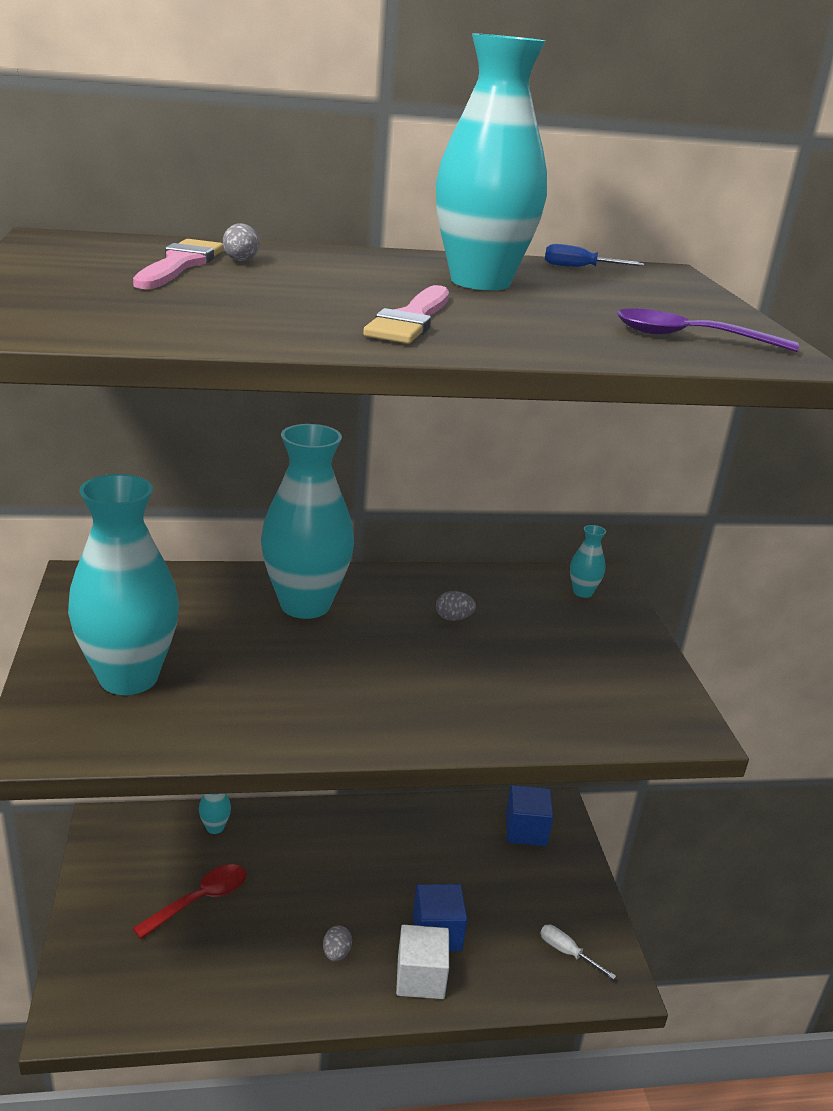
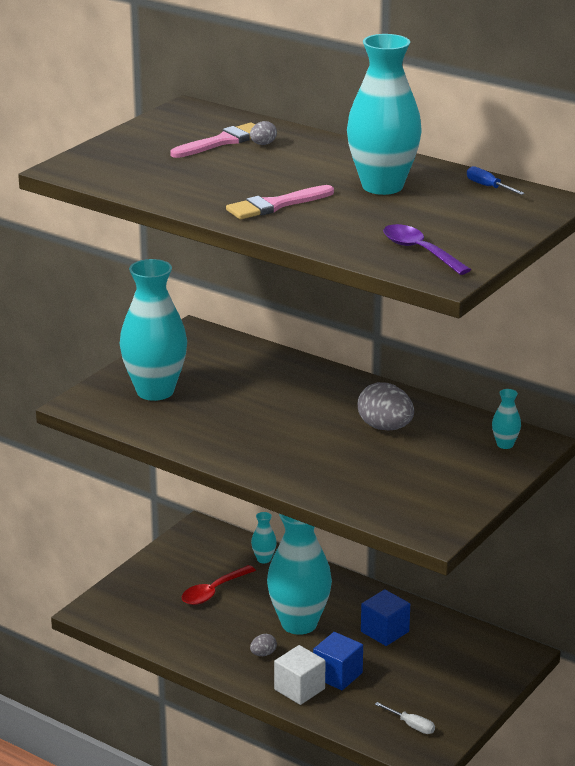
camera: 45 degrees right, 0 degrees up
(200, 900) = (213, 592): red spoon -> red spoon turned 135 degrees clockwise
(305, 605) = (302, 388): turquoise vase -> turquoise vase (299, 624)
(453, 618) = (385, 427): grey egg -> grey egg, size x2.04
(526, 830) = (478, 655): blue cube -> blue cube (385, 631)
(567, 952) = (411, 725): white screwdriver -> white screwdriver turned 135 degrees clockwise

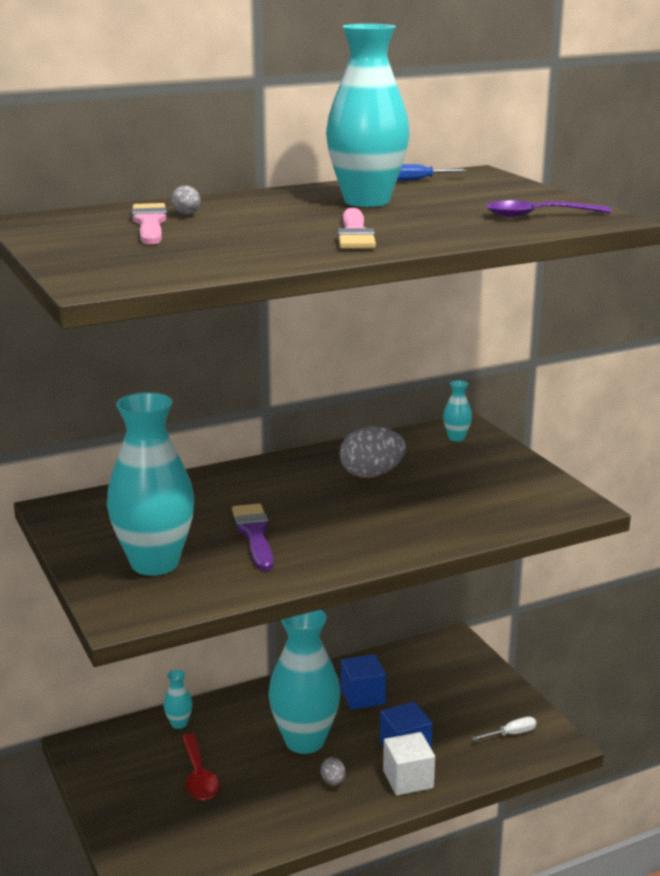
camera: 60 degrees left, 5 degrees down
(233, 412) = (254, 534): none -> purple brush

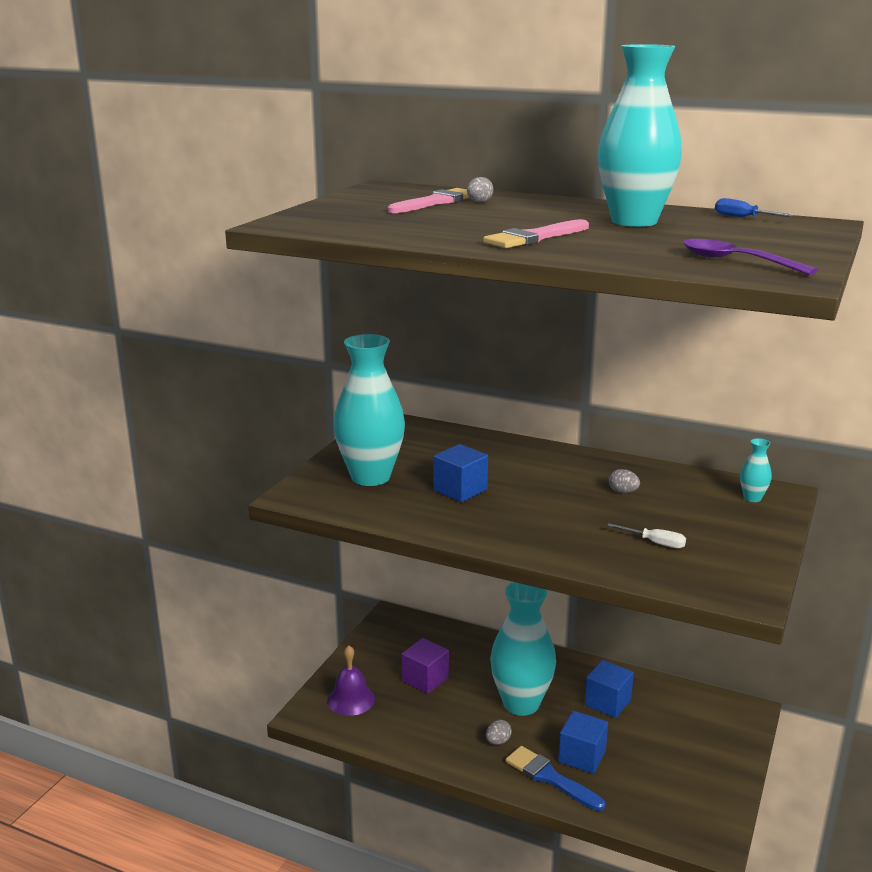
camera: 50 degrees right, 0 degrees up
(161, 839) = (351, 699): none -> purple bell
(179, 723) = (462, 641): turquoise vase -> none
(199, 776) = (425, 679): red spoon -> purple cube
(254, 534) = (460, 490): purple brush -> blue cube
(371, 474) = (623, 492): grey egg -> grey egg, size x0.49
(408, 779) = (550, 778): white cube -> blue brush
(511, 734) = (681, 806): white screwdriver -> white screwdriver (655, 543)

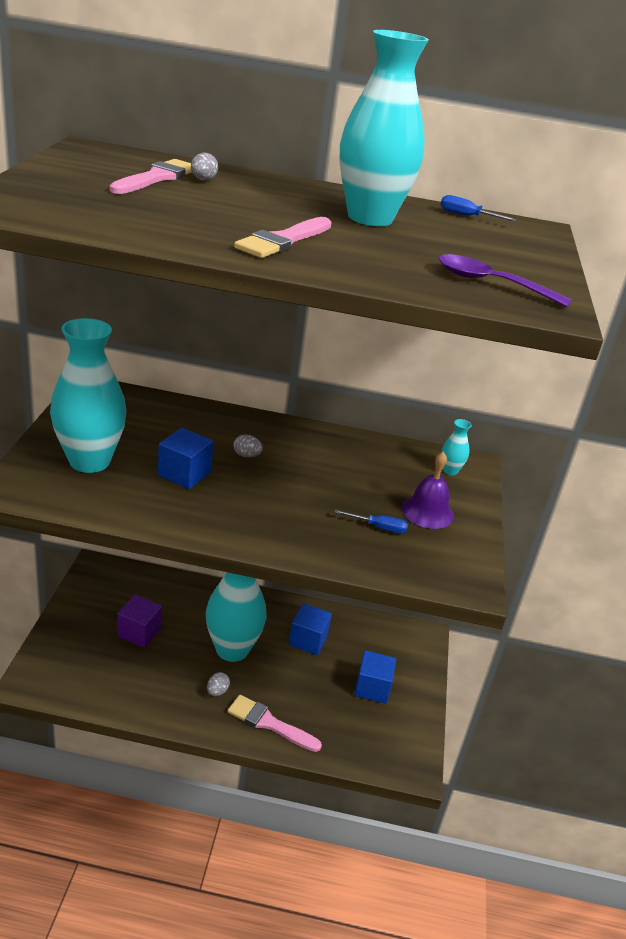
camera: 20 degrees left, 10 degrees up
(351, 699) = (70, 662): purple bell -> purple bell (427, 512)
(550, 778) = (269, 723): blue brush -> pink brush
(582, 756) = (294, 698): blue cube -> blue cube (372, 688)
(623, 492) = (337, 469): grey egg -> grey egg (246, 455)
(655, 543) = (379, 527): white screwdriver -> blue screwdriver

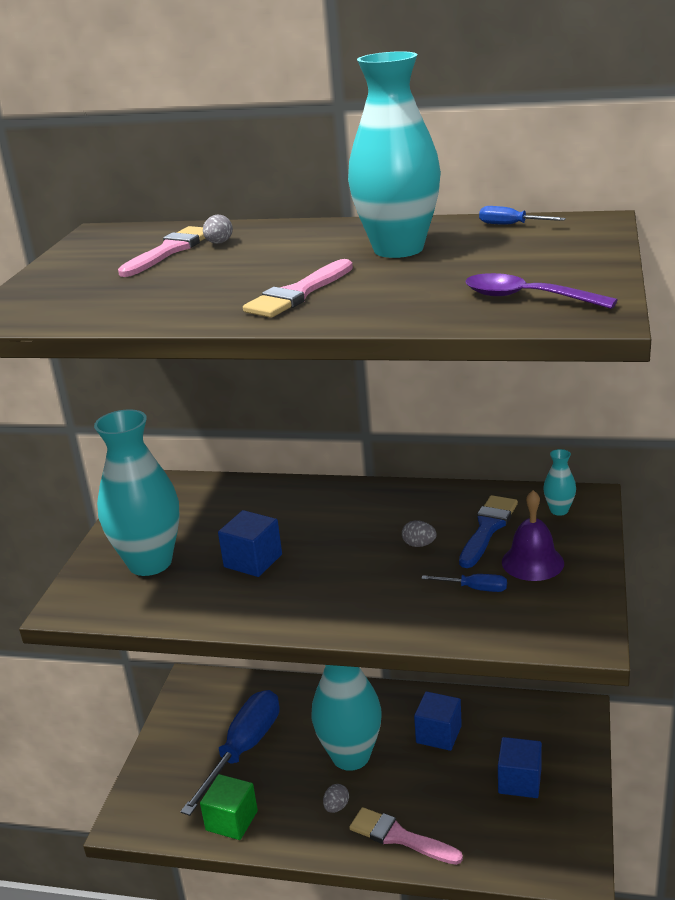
camera: 10 degrees right, 5 degrees down
(124, 693) = (231, 820): none -> green cube
(139, 632) = (244, 749): purple cube -> blue screwdriver
(246, 455) = (322, 530): grey egg -> grey egg (419, 545)
(390, 477) = (487, 528): none -> blue brush

